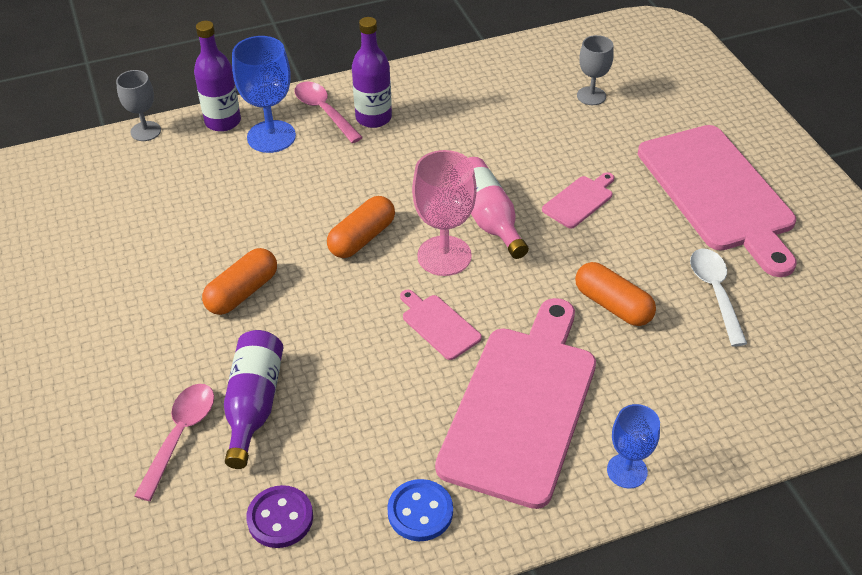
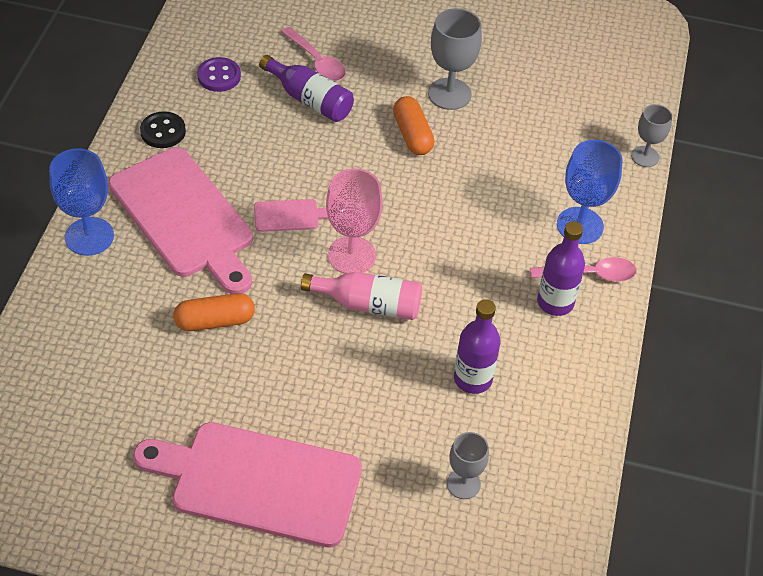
camera: 120 degrees right, 5 degrees up
(154, 294) = (449, 94): none -> grey goblet
(223, 121) = (624, 205): purple bottle -> purple bottle (472, 379)
(362, 238) = (411, 220): orange capsule -> none
(420, 512) = (163, 131): blue button -> black button
(579, 200) = (336, 376): pink cutting board -> none
(627, 471) = (89, 236): blue goblet -> blue goblet, size x1.60
(715, 292) = (165, 392): white spoon -> none

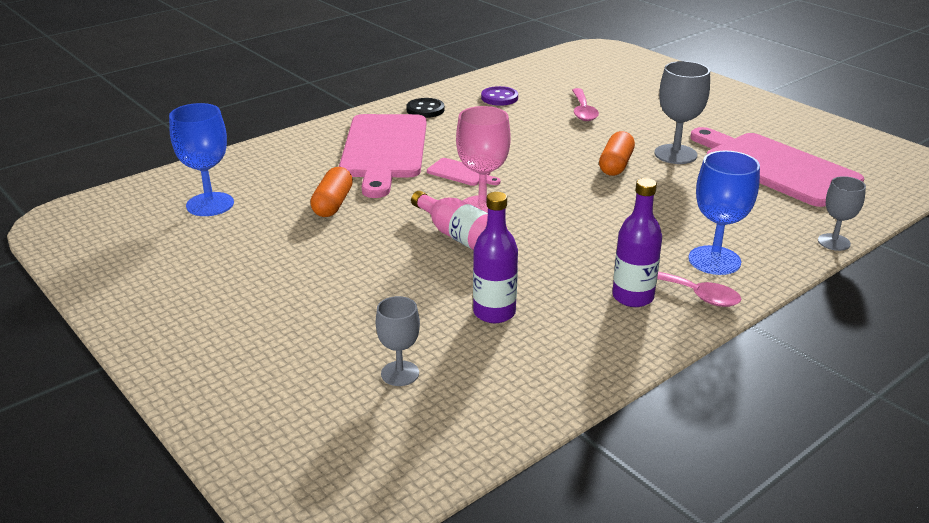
camera: 40 degrees right, 20 degrees down
(89, 236) = (309, 138): blue goblet -> blue goblet (210, 204)
(215, 321) = (333, 204): orange capsule -> orange capsule turned 75 degrees clockwise
(257, 482) = (239, 297): pink cutting board -> pink cutting board (775, 167)
(310, 100) = (553, 126): purple bottle -> none

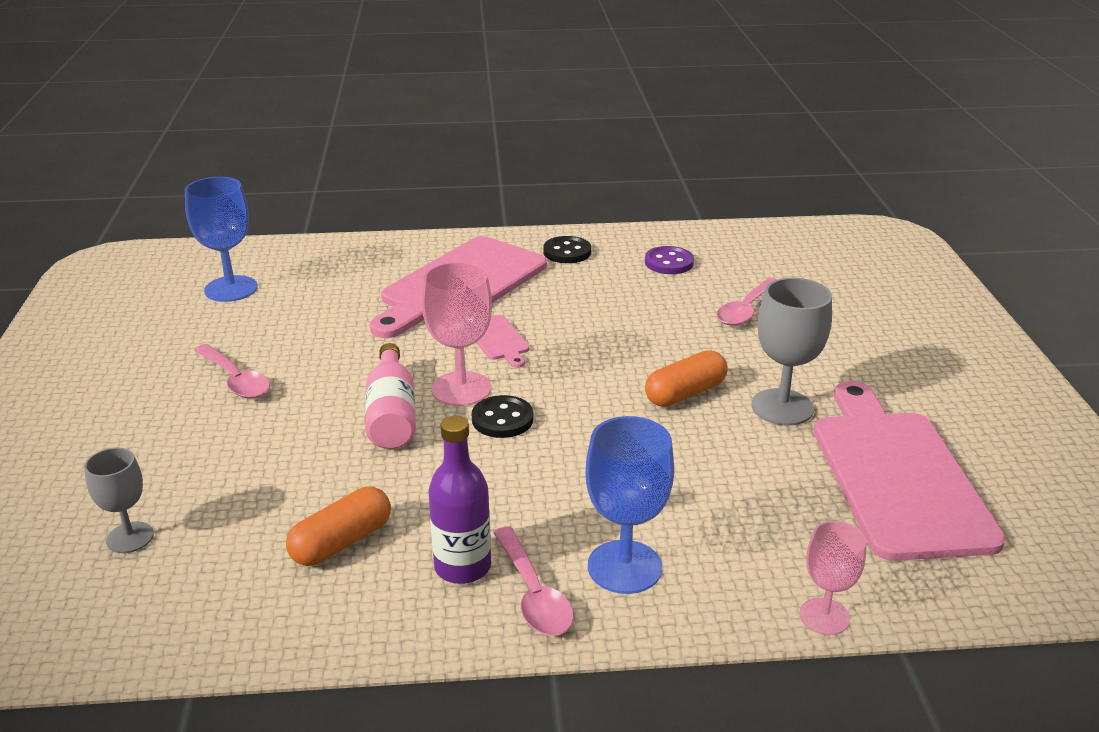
camera: 35 degrees right, 0 degrees up
(315, 257) = (236, 380): none -> pink spoon
(333, 204) = (330, 328): orange capsule -> orange capsule (341, 542)
(494, 312) = (301, 515): purple bottle -> none
(534, 215) = (502, 419): none -> black button
(834, 242) = (824, 616): grey goblet -> pink goblet

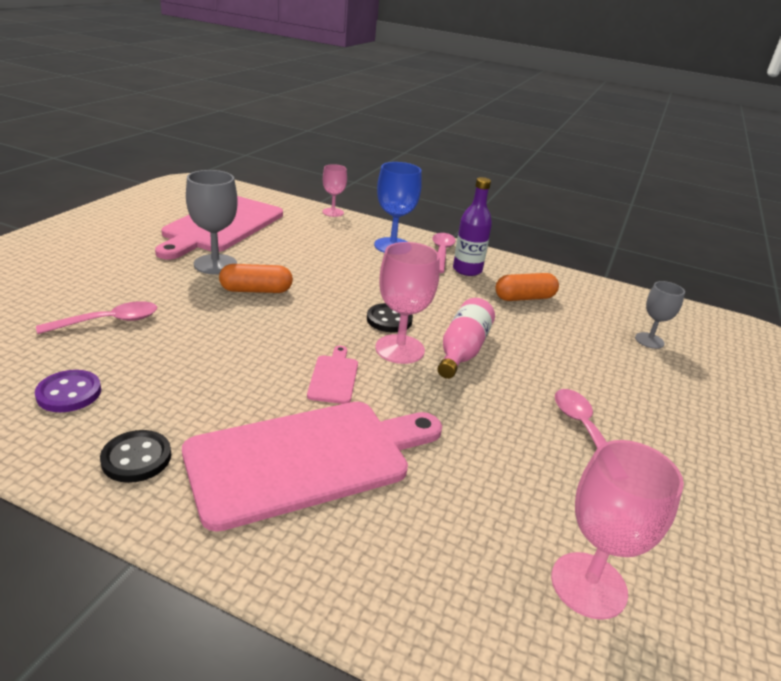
camera: 155 degrees left, 0 degrees up
(231, 289) = (588, 585): blue goblet -> pink goblet

